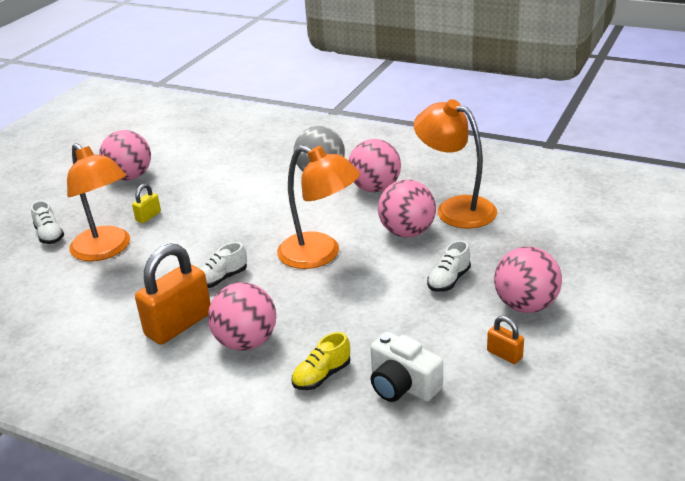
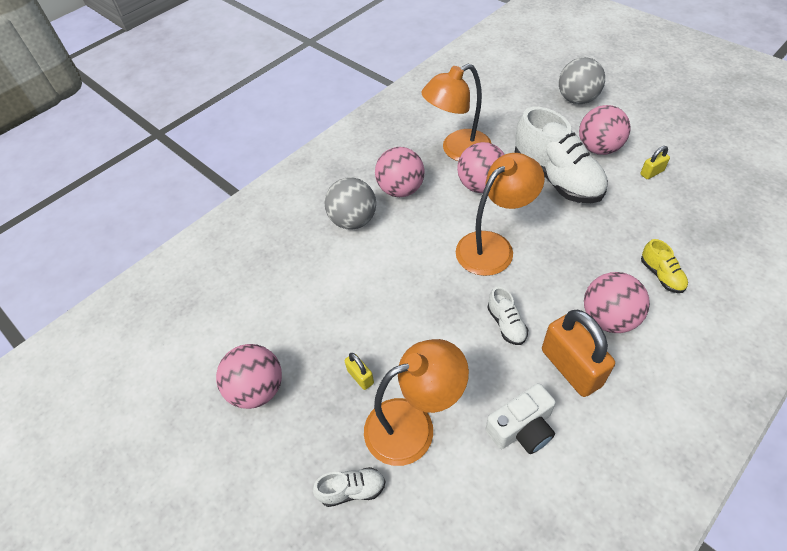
camera: 70 degrees left, 20 degrees up
(402, 385) = (678, 231): white camera -> white camera (521, 428)
(449, 280) = (556, 178): white shoe -> white shoe, size x2.25
(504, 354) = (652, 173): orange padlock -> yellow padlock
(618, 276) = (577, 99): none -> grey ball

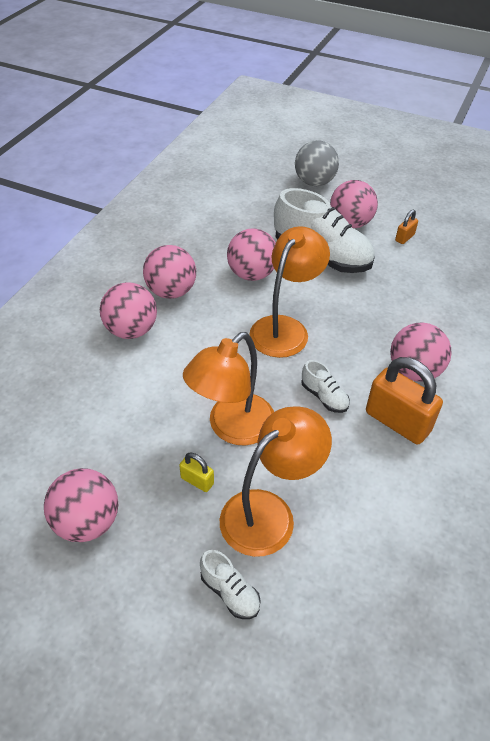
camera: 25 degrees left, 5 degrees down
(352, 490) = (230, 592): white shoe -> white shoe turned 75 degrees clockwise
(353, 220) = (131, 330): grey ball -> pink ball
(457, 150) = (216, 245): orange lamp -> orange lamp (232, 428)
(521, 428) = (373, 487): white camera -> none
(652, 173) = (404, 238): yellow padlock -> orange padlock
(661, 275) = (445, 324): yellow shoe -> none

